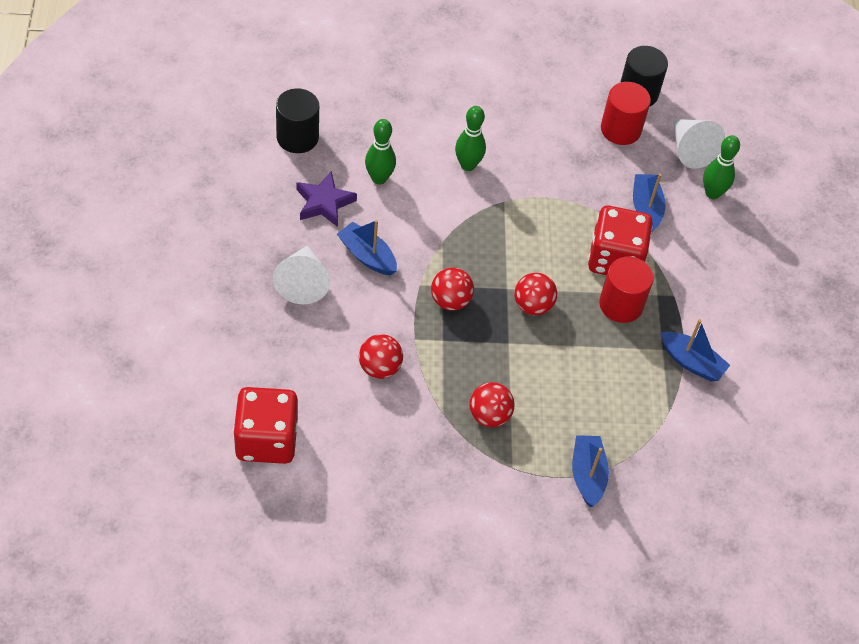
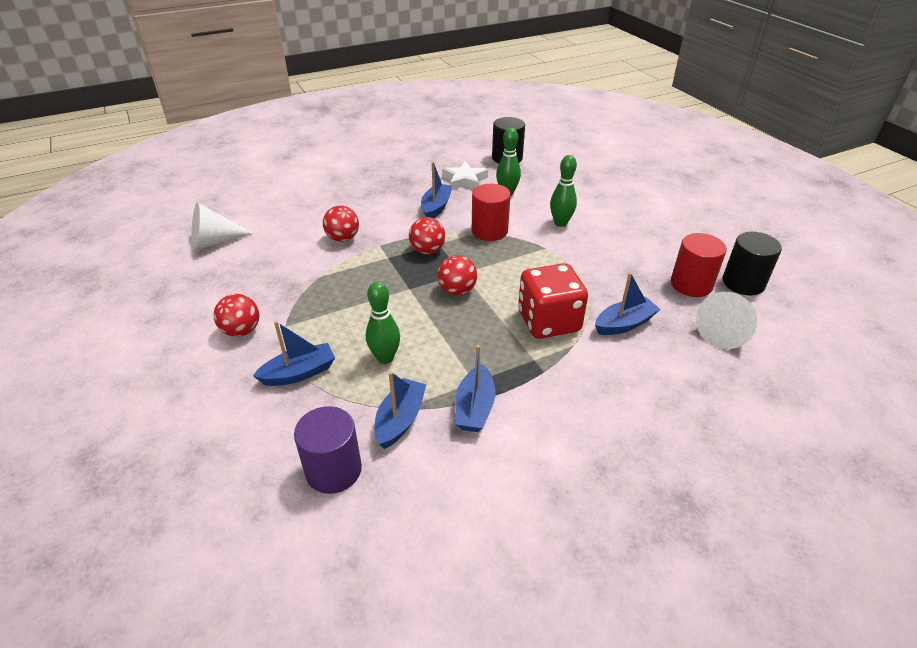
camera: 70 degrees right, 15 degrees down
(266, 440) = (255, 213): red dice -> none
(303, 282) = (392, 191): white cone -> white cone (214, 242)
(324, 203) = (464, 180): purple star -> white star
(489, 415) = (331, 299): red ball -> red ball (241, 331)
(621, 304) = (502, 339): red cylinder -> red cylinder (489, 231)
(680, 419) = (400, 419): none -> blue boat
(712, 193) = (693, 362): green bowling pin -> green bowling pin (385, 358)
(712, 483) = (333, 470): none -> purple cylinder

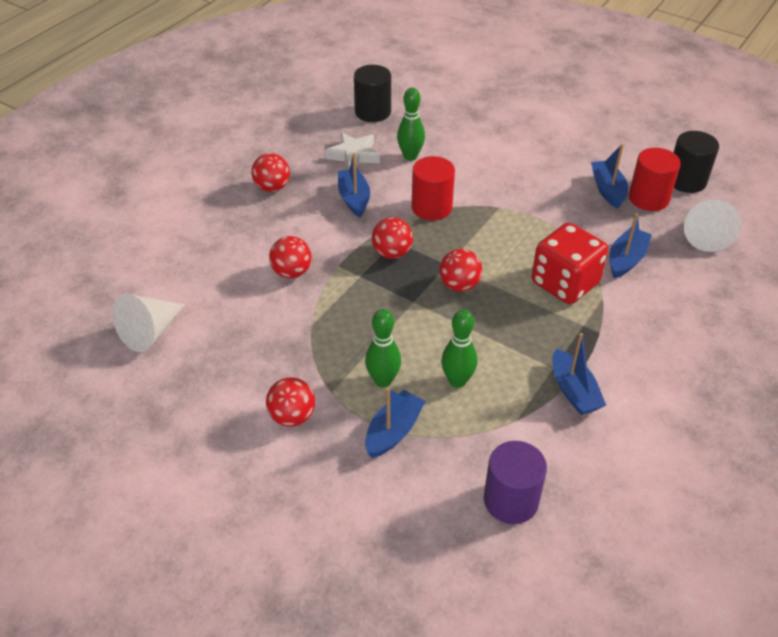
camera: 30 degrees left, 5 degrees up
(386, 183) = (272, 187): none -> red ball
(400, 419) = (523, 430): blue boat -> blue boat (607, 190)
(560, 223) = (490, 174): green bowling pin -> green bowling pin (383, 380)

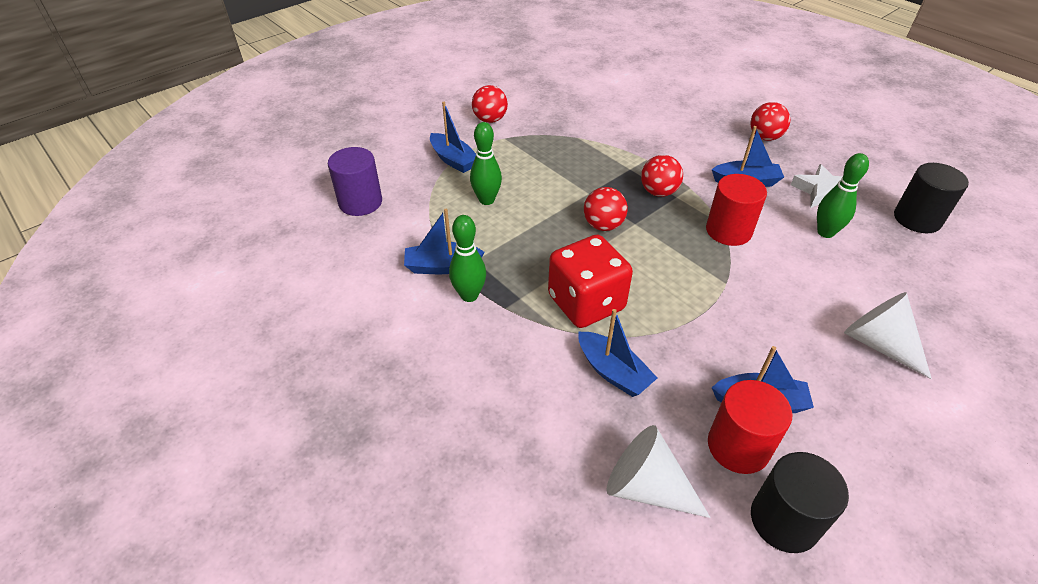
camera: 105 degrees right, 0 degrees up
(150, 332) = (593, 73): white cone -> white cone (878, 344)
(292, 272) = (643, 135): red ball -> none
(383, 380) = (504, 163): green bowling pin -> green bowling pin (469, 295)

